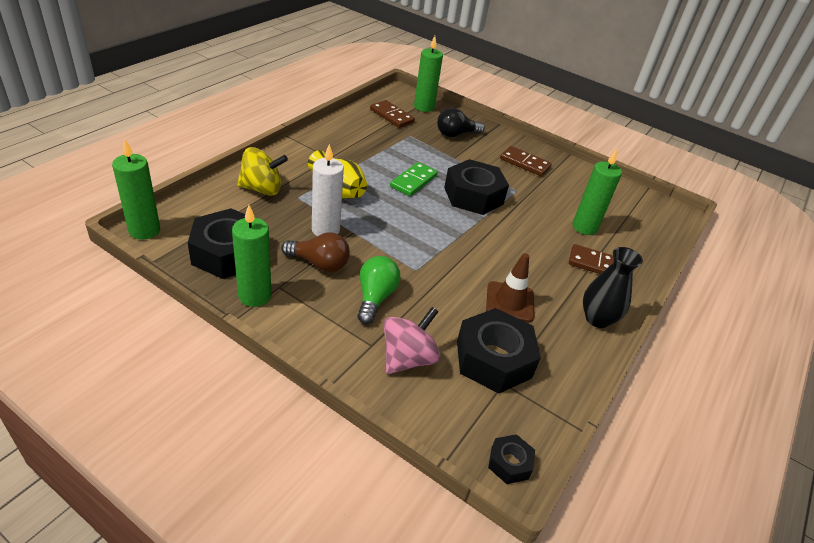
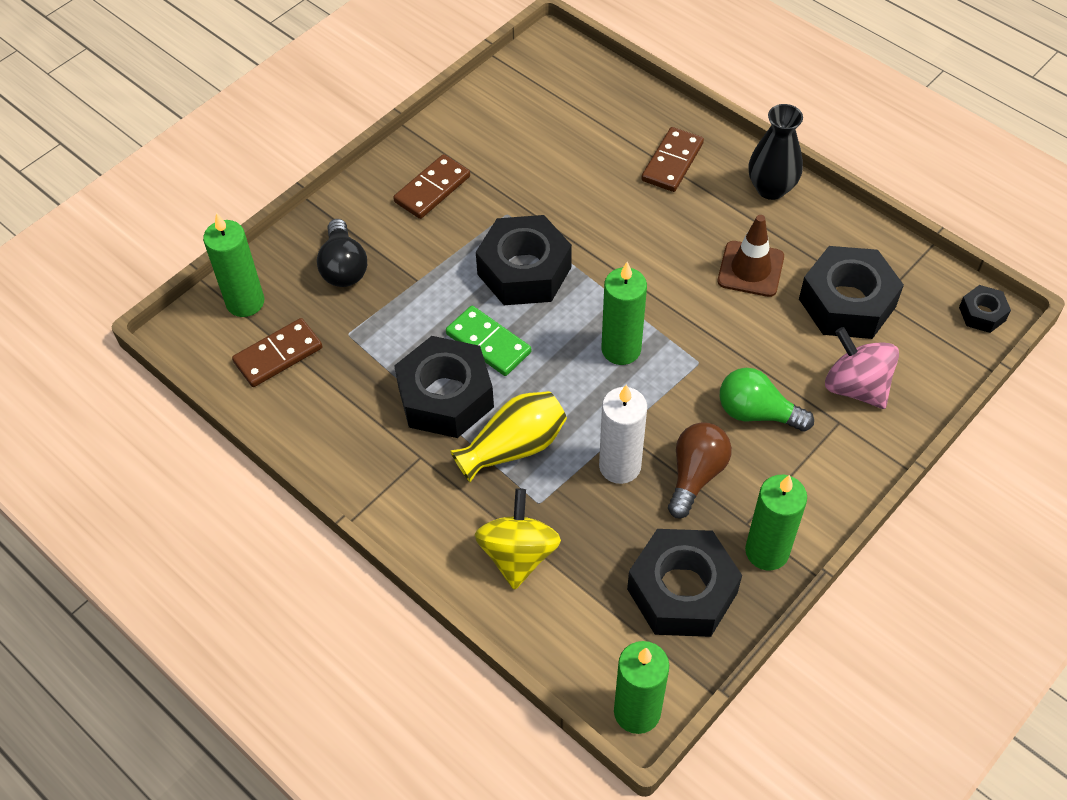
camera: 75 degrees left, 15 degrees up
(372, 166) = (445, 396): none -> black nut
(584, 227) = (593, 155): green candle -> green candle (621, 349)

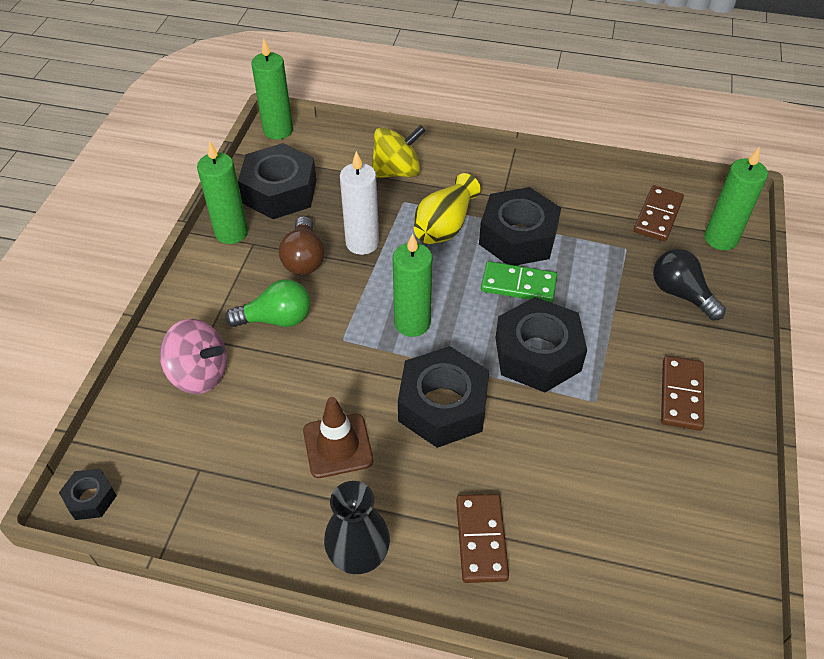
camera: 150 degrees right, 5 degrees down
(518, 554) = (397, 171): yellow spinning top -> yellow spinning top turned 90 degrees counterclockwise
(847, 303) = (231, 451): black nut -> black nut (442, 405)

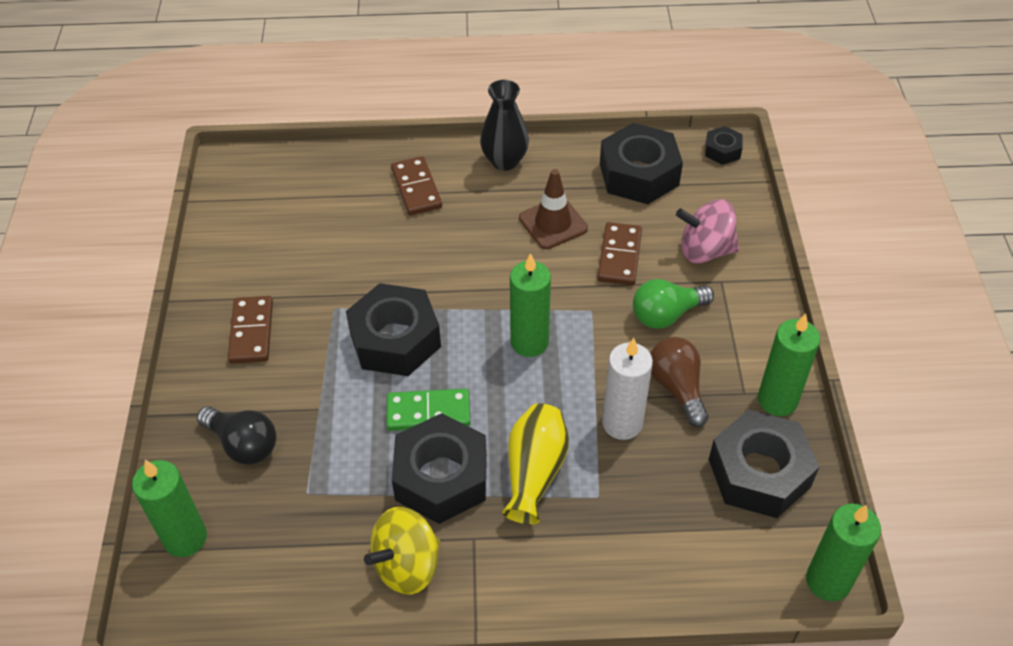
camera: 165 degrees right, 0 degrees up
(397, 171) = (627, 546): yellow spinning top -> yellow spinning top (407, 565)
(442, 405) = (474, 273): black nut -> black nut (639, 174)
(657, 215) = (265, 557): brown domino -> brown domino (619, 256)

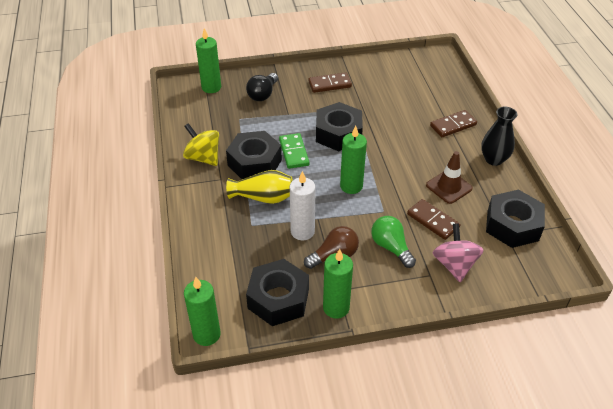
camera: 80 degrees right, 5 degrees down
(619, 256) = (433, 221): brown domino -> brown domino turned 45 degrees clockwise
(722, 150) = (560, 271): black nut -> none

